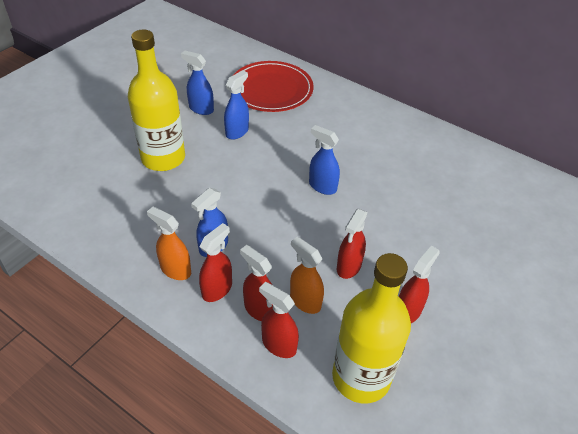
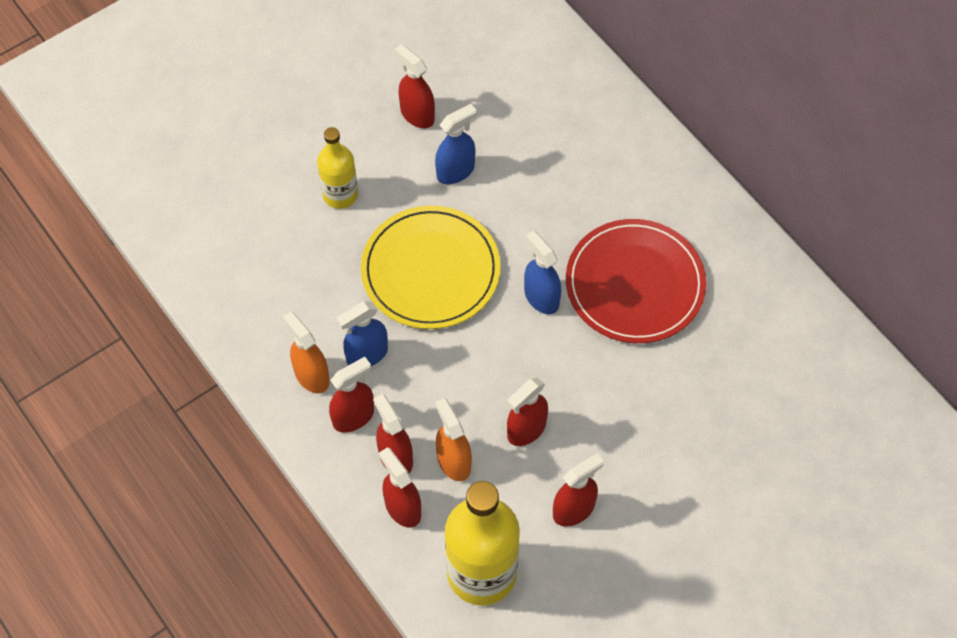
camera: 20 degrees right, 15 degrees up
(163, 158) = (340, 195): yellow bottle -> yellow bottle, size x0.57
(201, 109) = (417, 114): blue spray bottle -> red spray bottle
(241, 187) = (430, 270): none -> yellow plate
(271, 89) = (533, 98): red plate -> red plate (635, 284)

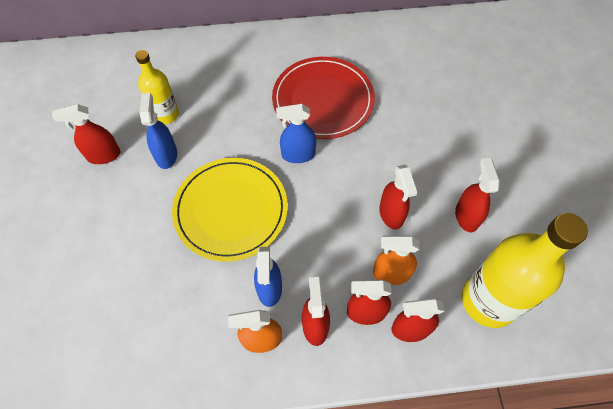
camera: 60 degrees left, 0 degrees up
(340, 195) = (125, 238): yellow bottle -> yellow bottle (165, 114)

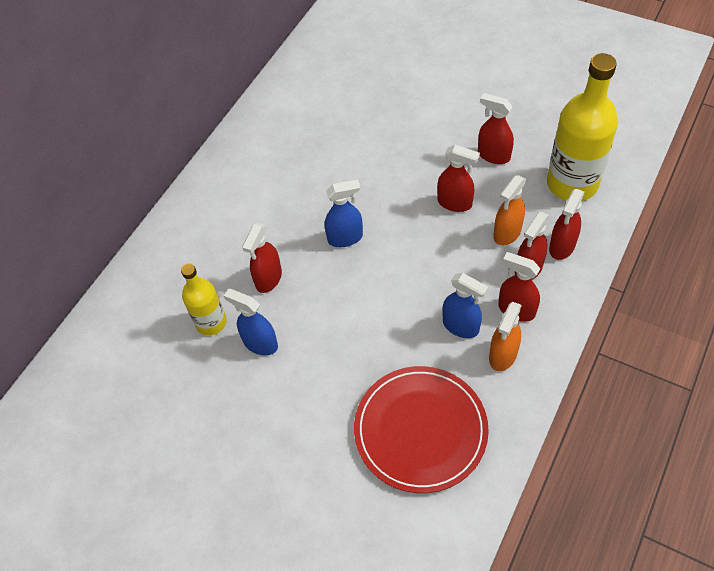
camera: 50 degrees left, 5 degrees down
(103, 155) = (215, 400): red spray bottle -> red spray bottle (268, 279)
(231, 210) = (362, 318): yellow plate -> none
(298, 155) = (345, 238): blue spray bottle -> blue spray bottle turned 135 degrees counterclockwise
(323, 100) = (303, 189): red plate -> red plate (420, 430)

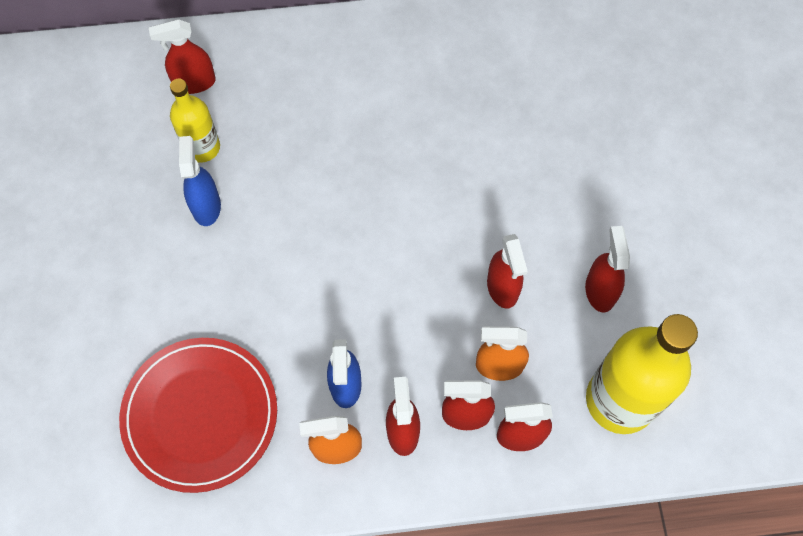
camera: 50 degrees right, 10 degrees up
(268, 279) = (284, 165): red spray bottle -> red spray bottle (194, 83)
(345, 238) = (381, 206): blue spray bottle -> none

